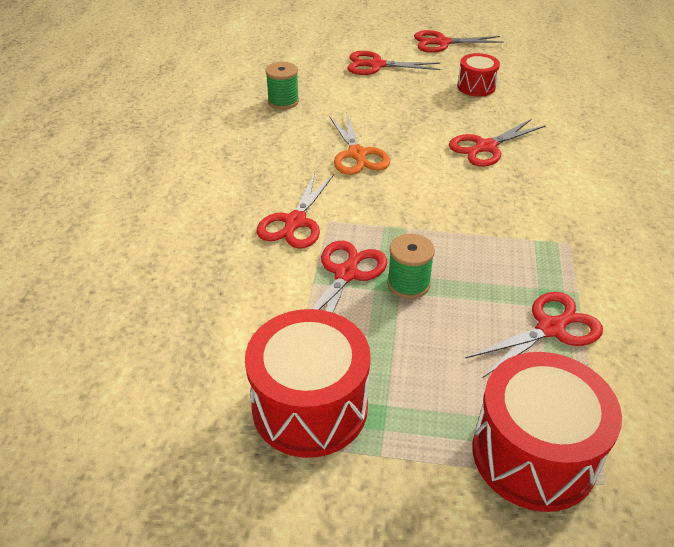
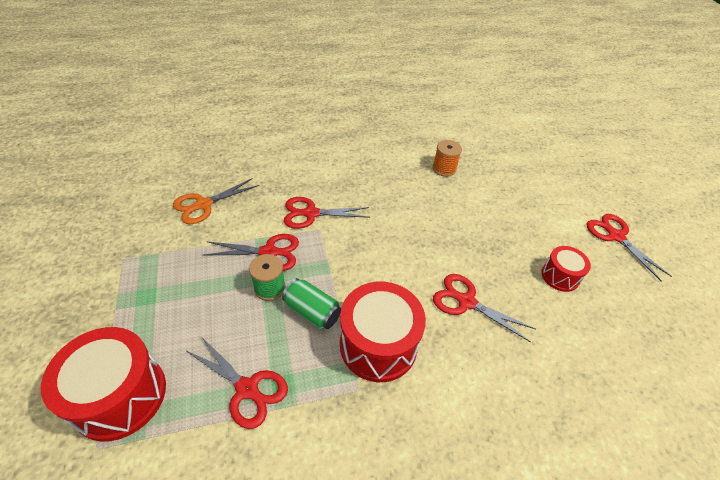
camera: 65 degrees right, 5 degrees up
(283, 101) = (444, 169): green spool -> orange spool
(310, 406) = (149, 266): red drum -> red drum (378, 345)
(357, 154) = (404, 224): orange scissors -> orange scissors (203, 205)
(376, 65) = (537, 203): red scissors -> none
(459, 255) = (312, 312): none -> green can

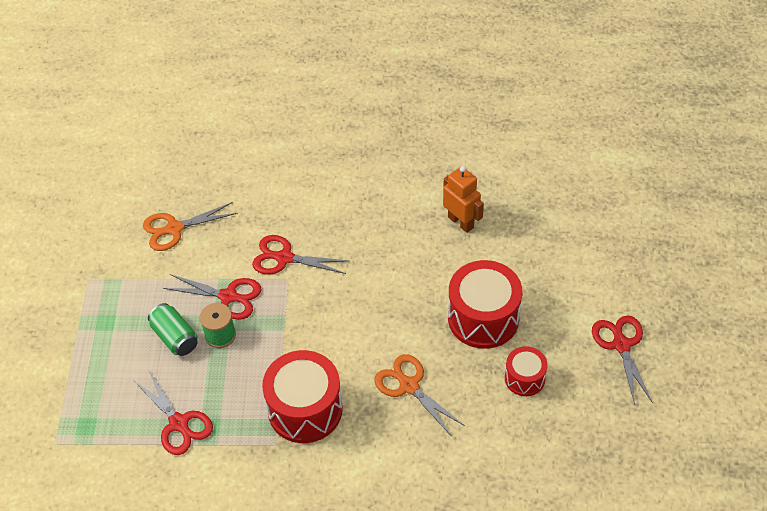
camera: 20 degrees right, 5 degrees up
(120, 396) = (76, 407): red drum -> red drum (483, 318)
(312, 312) = (253, 366): green can -> green can (175, 337)
(444, 169) = (461, 222): orange spool -> orange robot
(466, 302) = (409, 386): red scissors -> orange scissors

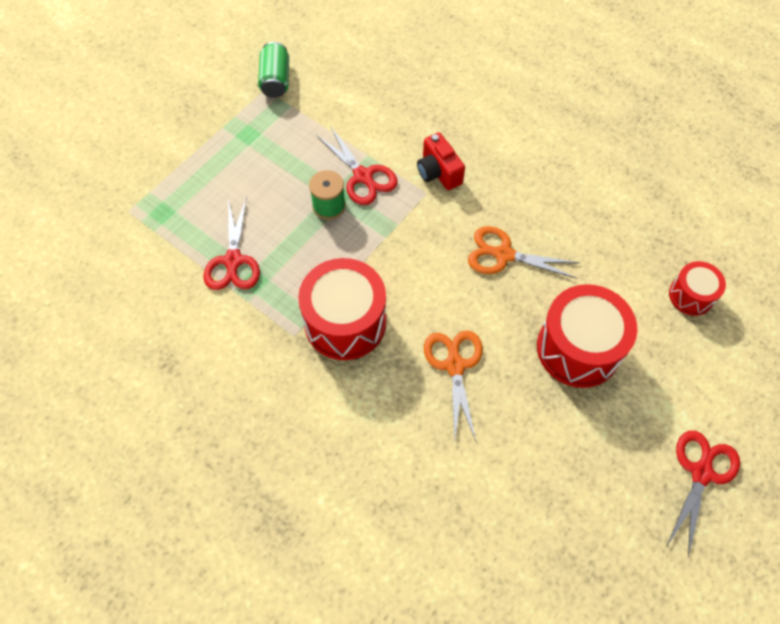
camera: 35 degrees right, 10 degrees up
(174, 228) = (367, 89): orange scissors -> orange scissors (503, 255)
(175, 337) = (291, 184): green can -> green can (275, 80)
(284, 258) = (438, 172): red scissors -> red camera
(461, 222) = (630, 241): orange robot -> none
(524, 378) = (572, 437): red drum -> red drum (691, 295)

